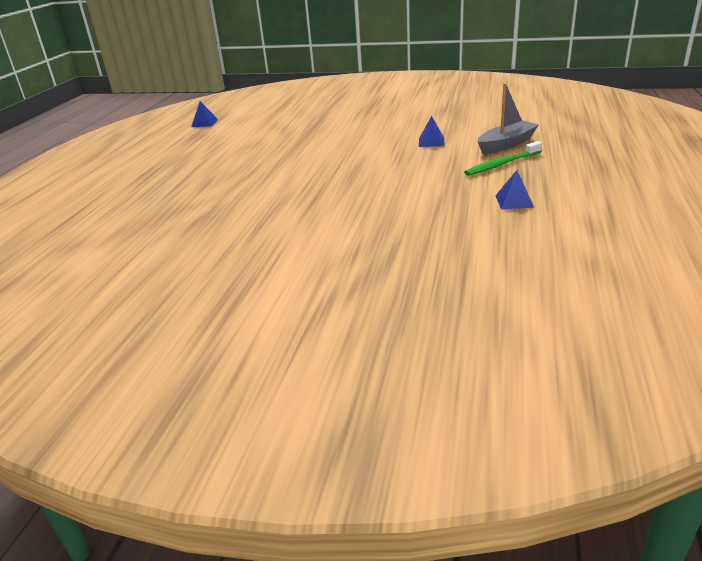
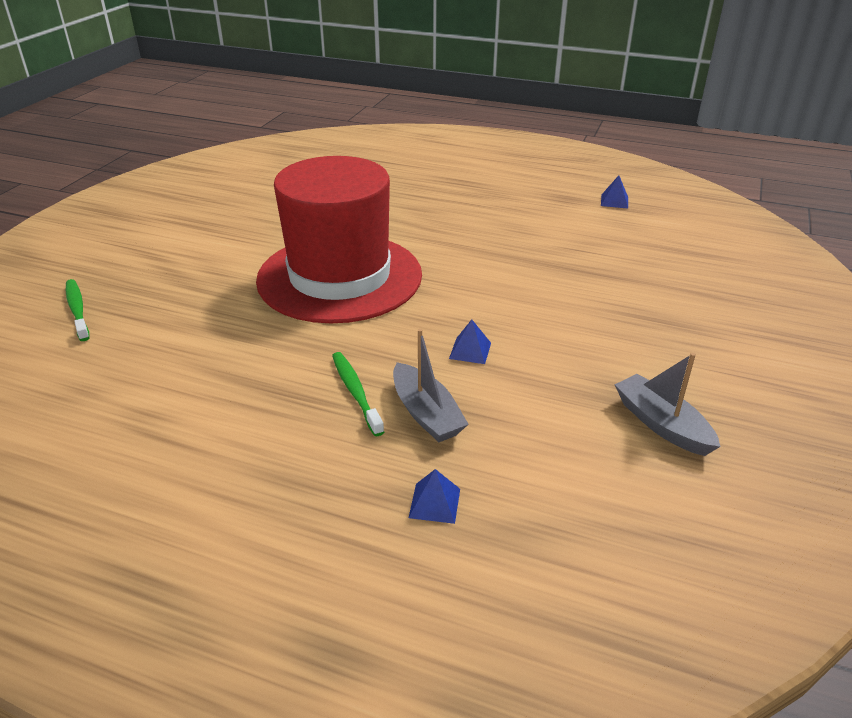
camera: 95 degrees right, 5 degrees up
(347, 194) = (340, 277): none -> red hat
(469, 319) = (77, 310): none -> green toothbrush
(470, 102) = (661, 424): none -> grey boat
(514, 201) = (245, 376): blue pyramid -> blue pyramid (434, 503)

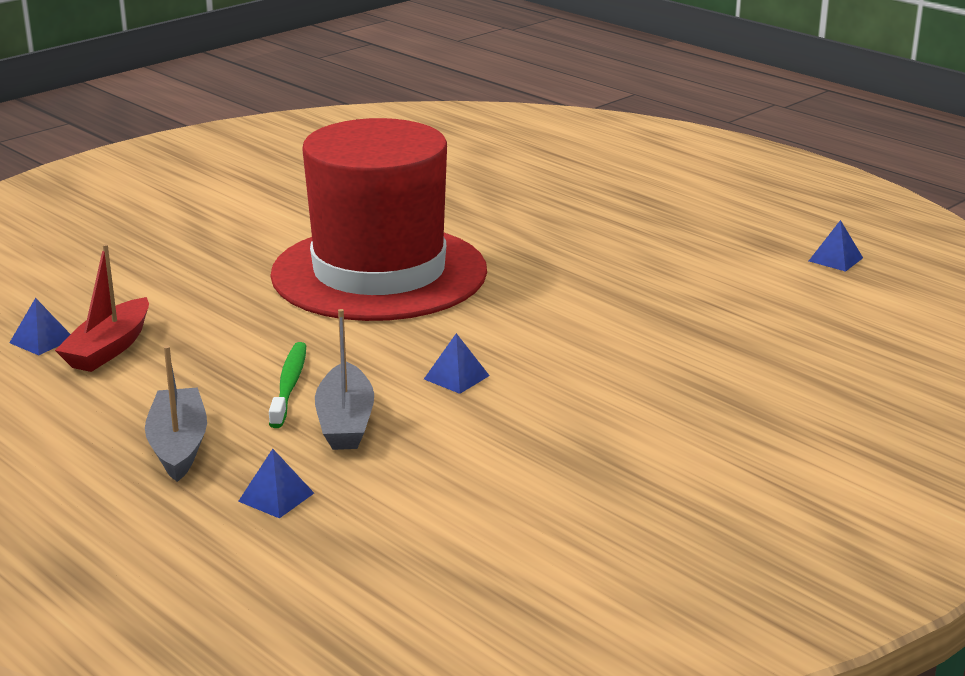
camera: 25 degrees right, 10 degrees down
(77, 310) = (75, 247): green toothbrush -> none
(114, 407) = (42, 340): none -> blue pyramid
(180, 399) = (109, 348): none -> red boat
(661, 424) = (606, 499): grey boat -> grey boat (178, 446)

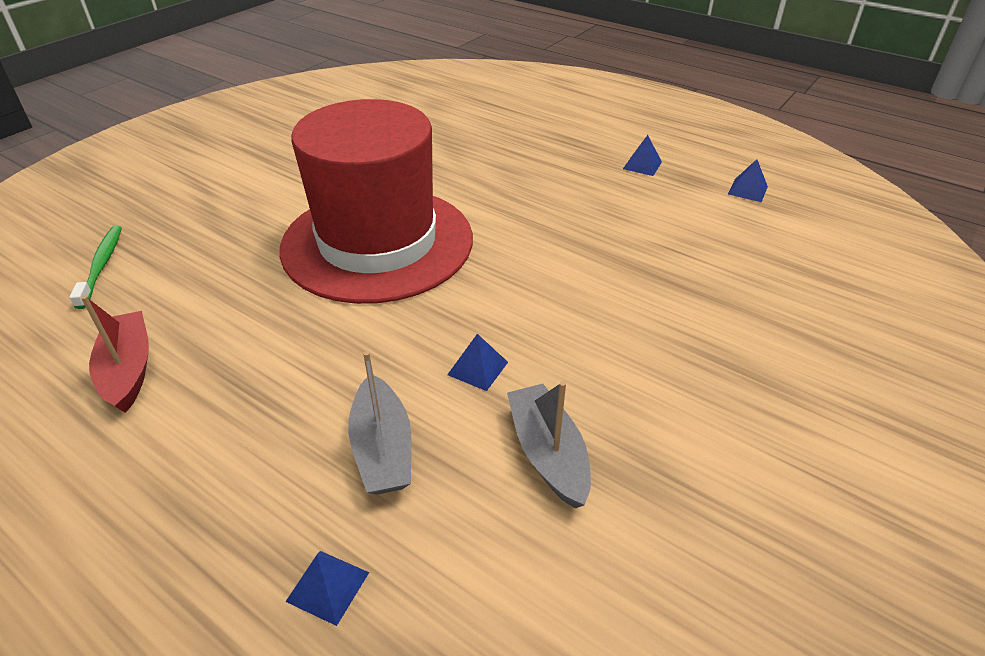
camera: 10 degrees left, 15 degrees up
(42, 340) = (57, 366): blue pyramid -> blue pyramid (642, 165)
(109, 348) = (128, 370): red boat -> red boat turned 150 degrees clockwise
(178, 446) = (209, 512): grey boat -> grey boat (548, 453)
(289, 385) = (317, 400): green toothbrush -> green toothbrush (102, 265)

